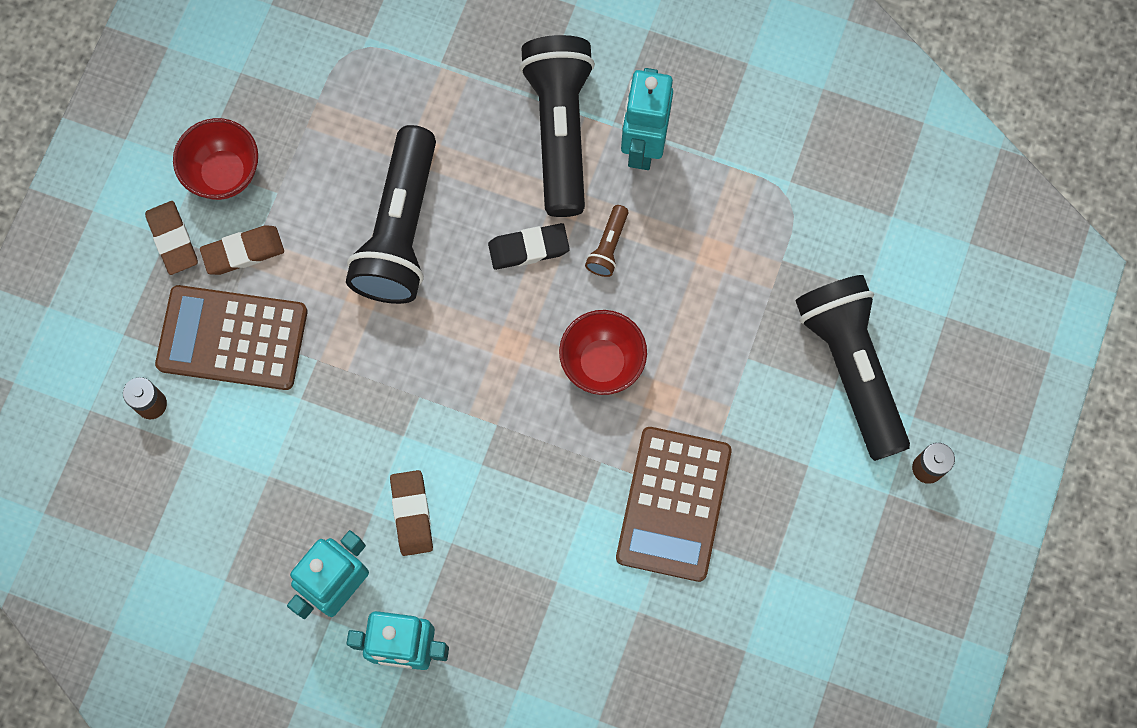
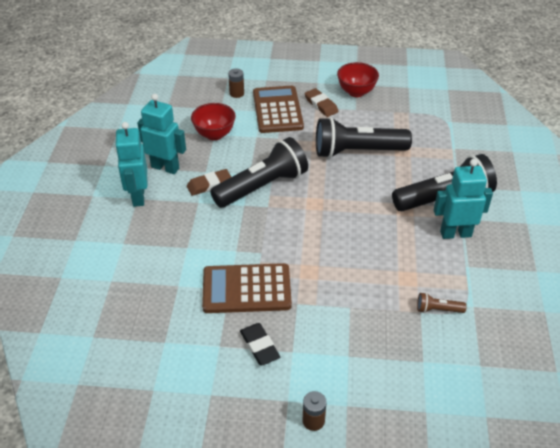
camera: 75 degrees right, 30 degrees down
(172, 239) = (317, 84): brown eraser -> none
(528, 248) = (371, 199): black eraser -> black eraser (259, 346)
(602, 363) = (319, 241): red bowl -> red bowl (214, 134)
(608, 247) = (388, 230): brown flashlight -> brown flashlight (437, 309)
(851, 368) = (365, 362): black flashlight -> black flashlight (262, 186)

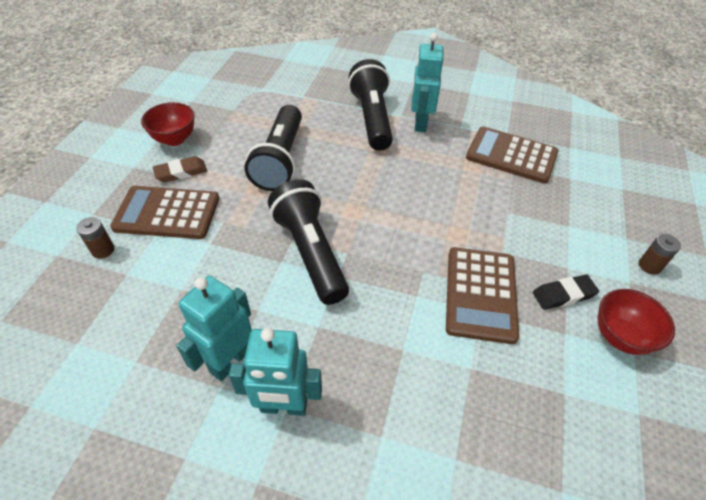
camera: 80 degrees left, 5 degrees up
(209, 185) = (288, 308): brown eraser -> none
(214, 134) = (182, 289): red bowl -> red bowl (620, 337)
(437, 309) = (511, 155): brown flashlight -> brown calculator

